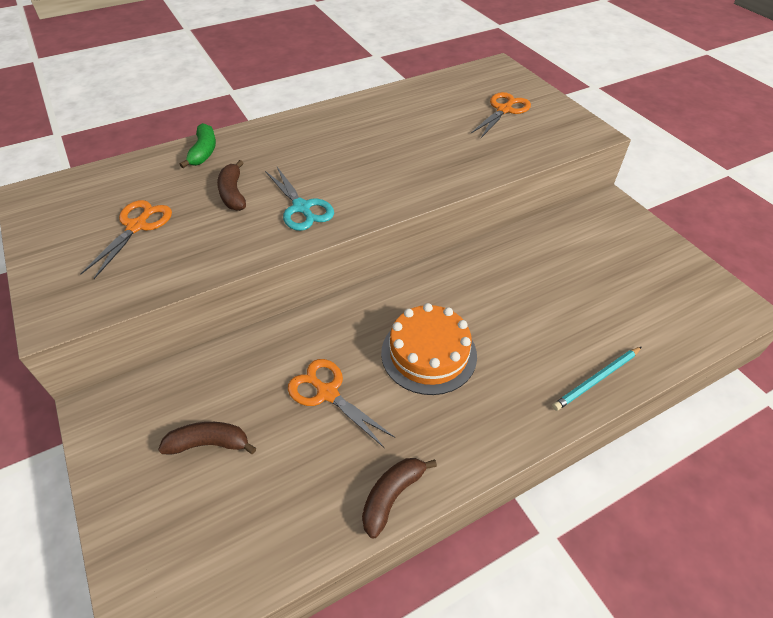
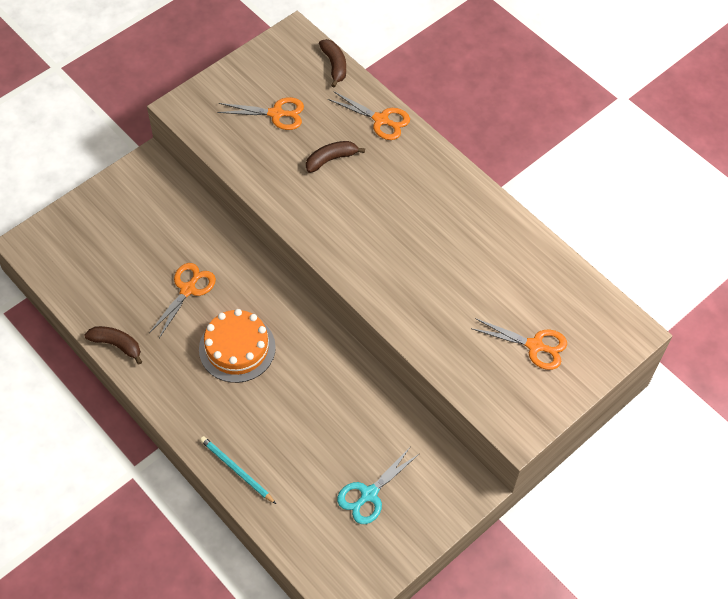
camera: 75 degrees right, 10 degrees up
(203, 152) = (381, 120): green banana -> orange scissors
(209, 444) = (136, 233): brown banana -> brown banana (334, 66)
(301, 208) = (326, 211): turquoise scissors -> turquoise scissors (369, 494)

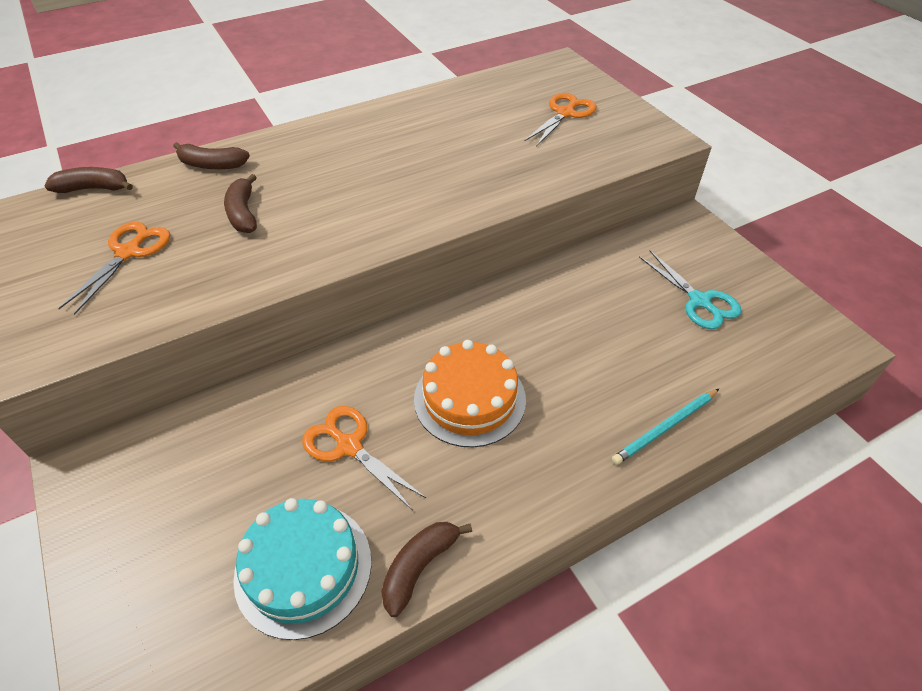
camera: 75 degrees left, 10 degrees down
(108, 290) = (303, 568): none -> turquoise cake
(381, 120) = (212, 165): orange scissors -> brown banana

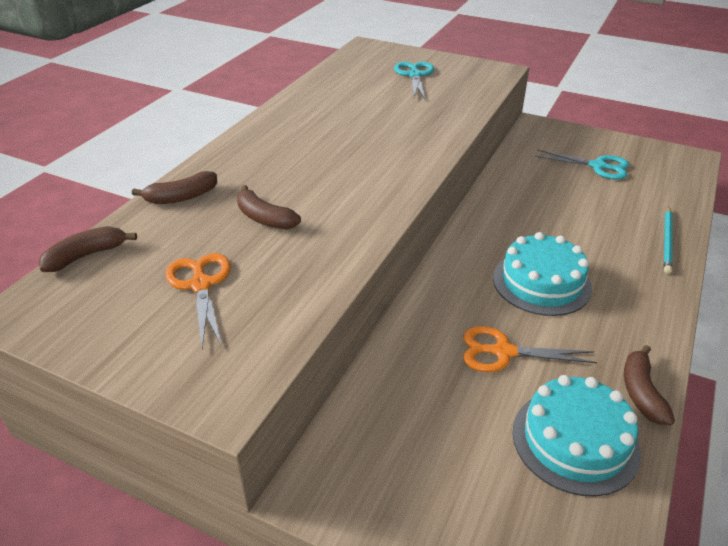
camera: 35 degrees left, 10 degrees down
(469, 399) = (541, 282): orange cake -> turquoise cake
(565, 113) = (415, 75): orange scissors -> turquoise scissors

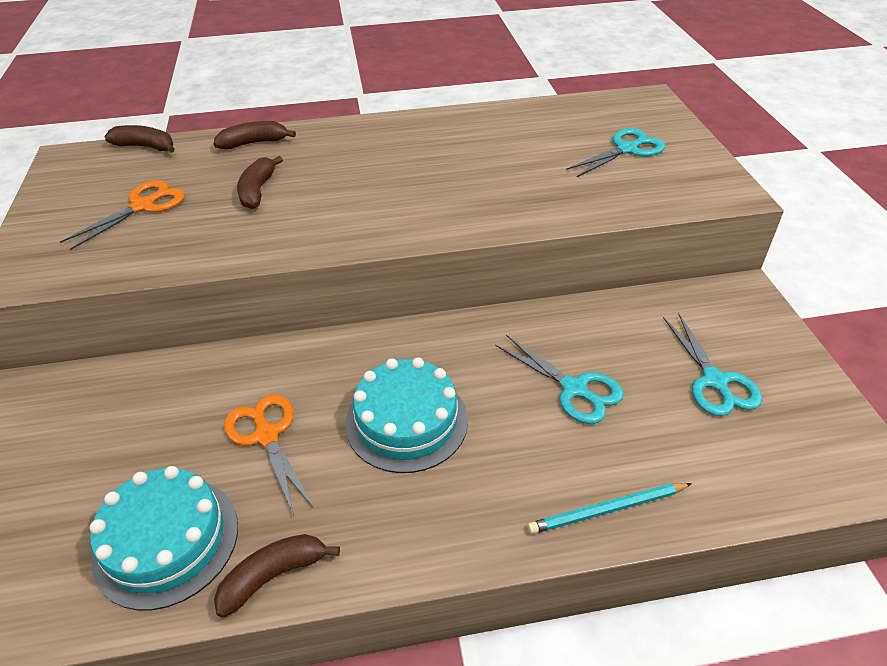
camera: 55 degrees right, 5 degrees up
(181, 197) = (254, 143): brown banana -> brown banana turned 135 degrees clockwise
(566, 210) = (574, 389): none -> turquoise scissors

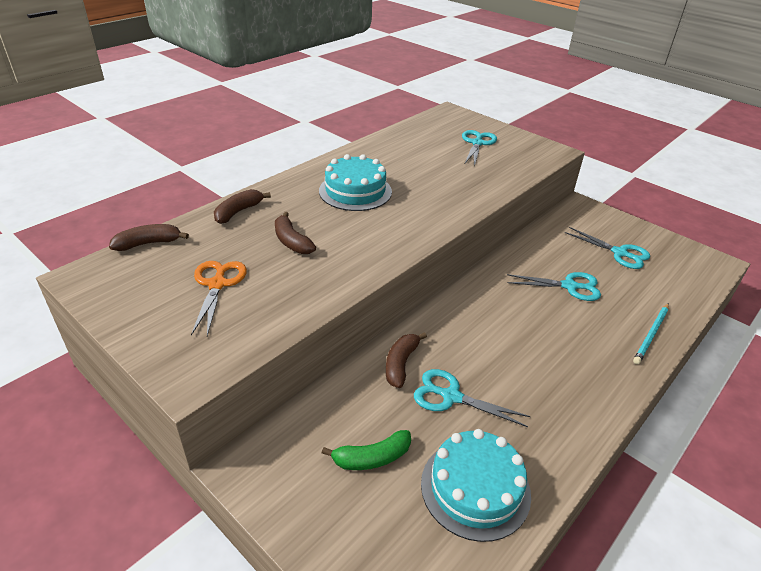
camera: 40 degrees left, 5 degrees down
(124, 448) = (371, 458): none -> green banana
(267, 435) = (451, 396): orange scissors -> turquoise scissors
(274, 576) = (556, 463): brown banana -> brown banana (401, 364)
(407, 421) = (515, 345): turquoise cake -> turquoise cake (355, 191)

